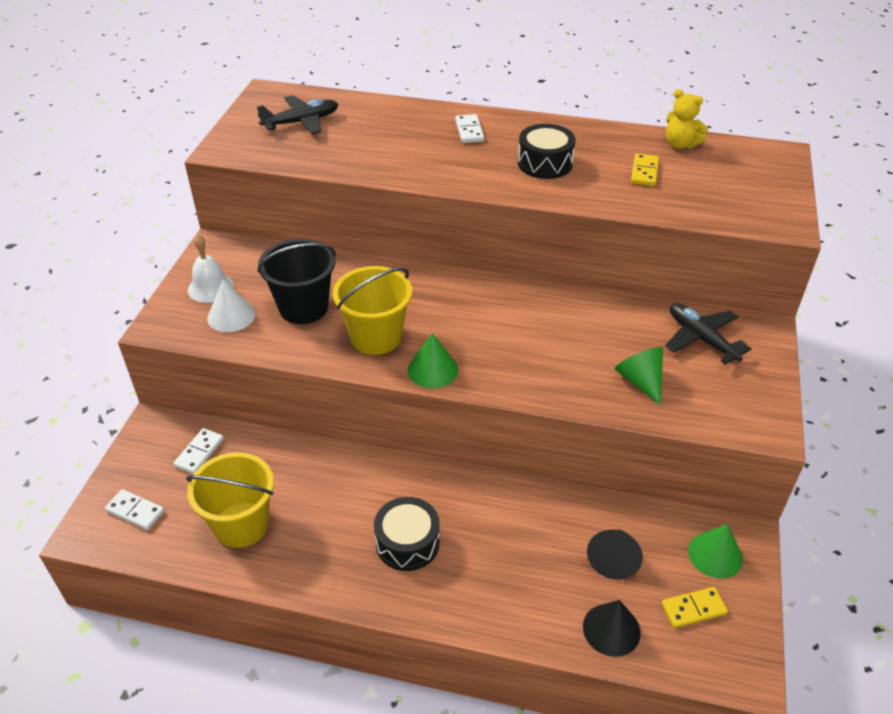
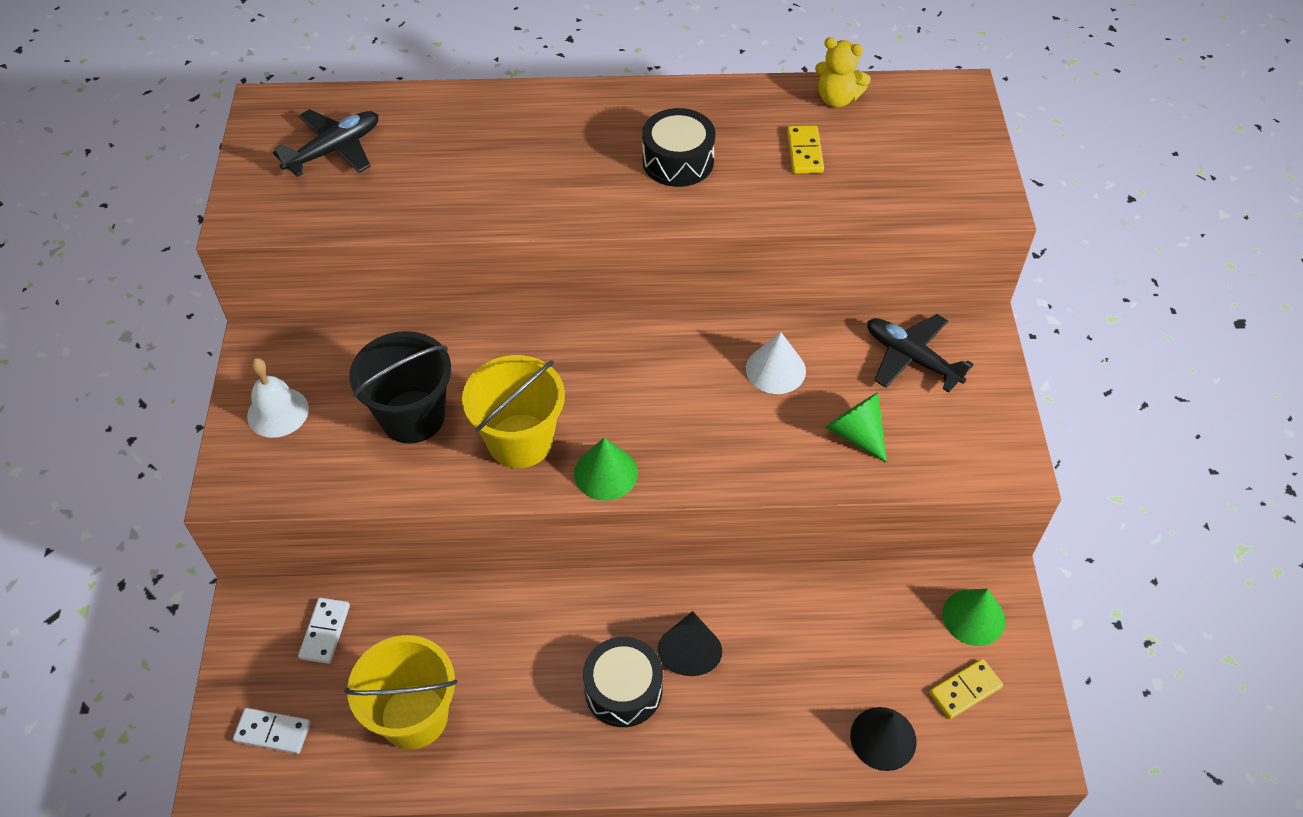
camera: 15 degrees left, 10 degrees up
(231, 316) = (322, 449): white cone -> white cone (775, 369)
(469, 131) = (565, 124): white domino -> none
(613, 559) = (864, 651): black cone -> black cone (690, 651)

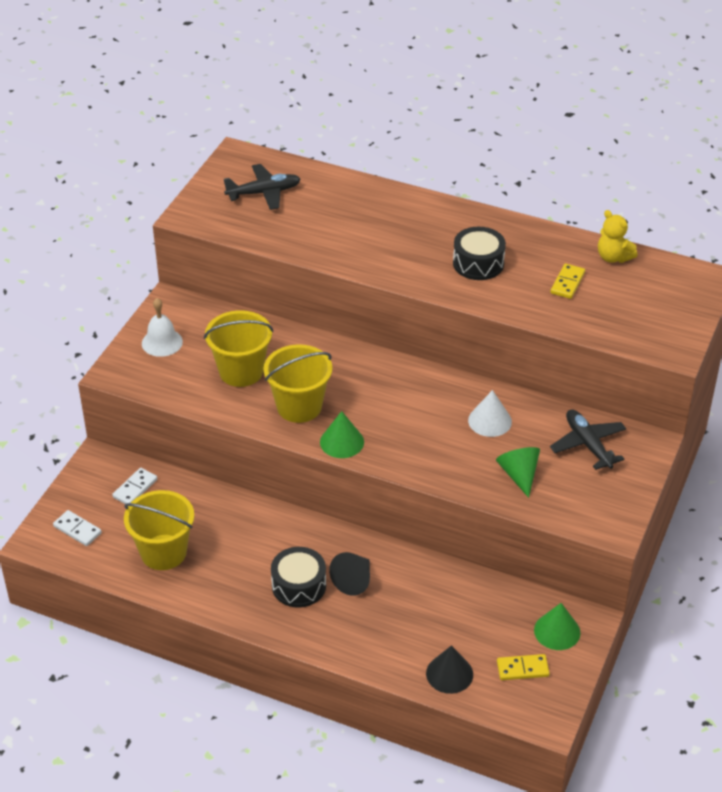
camera: 25 degrees right, 10 degrees down
(412, 417) = (241, 371): black bucket -> yellow bucket

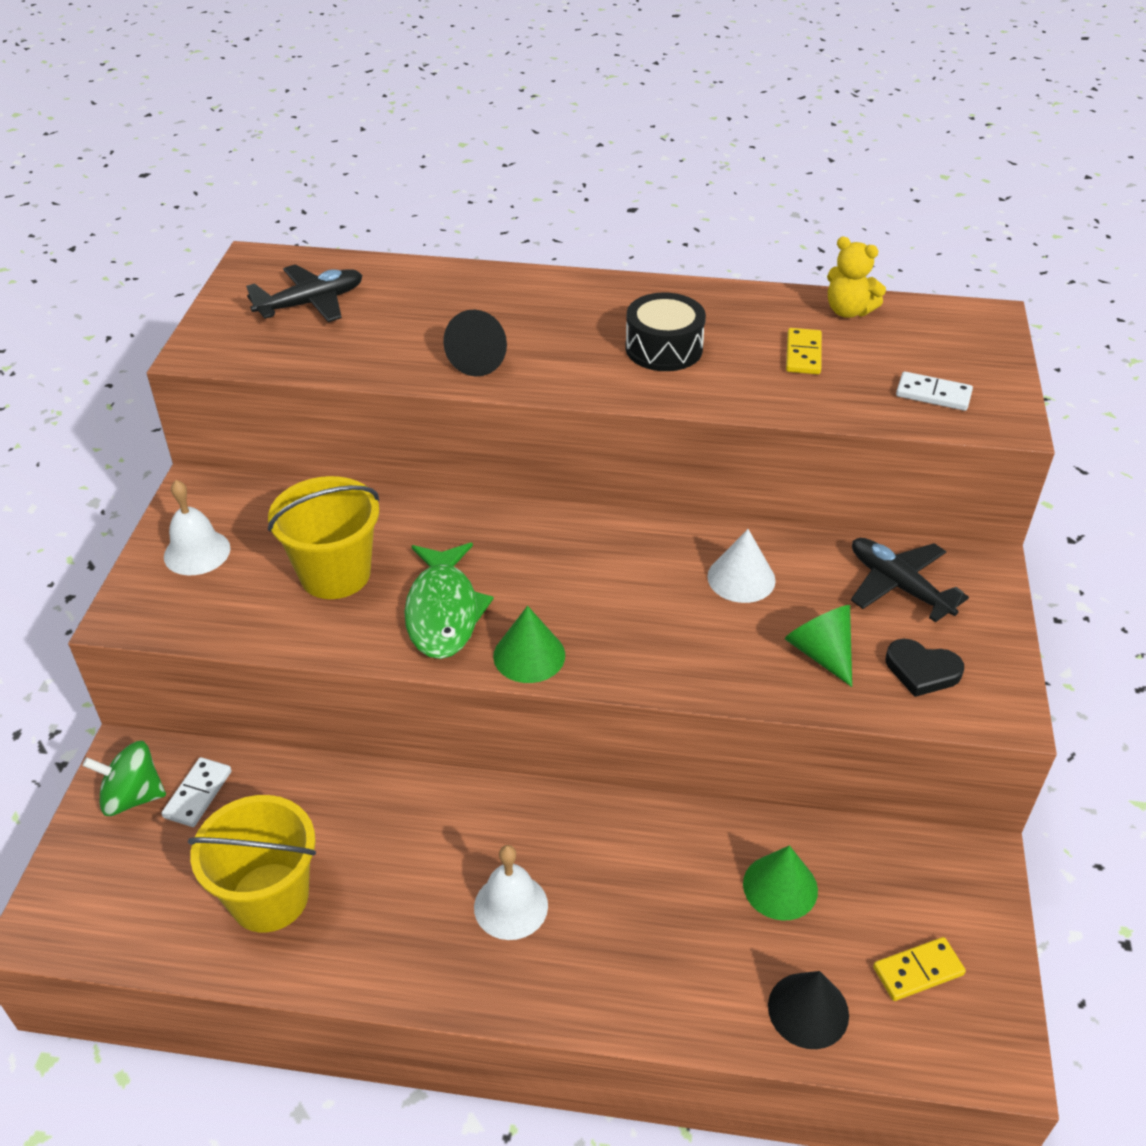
camera: 15 degrees left, 0 degrees up
(77, 529) = (112, 889): white domino -> white domino (933, 394)
(97, 482) = (132, 797): none -> green spinning top
(299, 406) = (443, 612): yellow bucket -> green fish
(299, 585) = (511, 906): black drum -> white bell
(354, 580) = (596, 876): black cone -> black cone (480, 360)
(557, 631) = (940, 890): green cone -> green cone (780, 887)
(576, 497) = (922, 671): none -> black heart

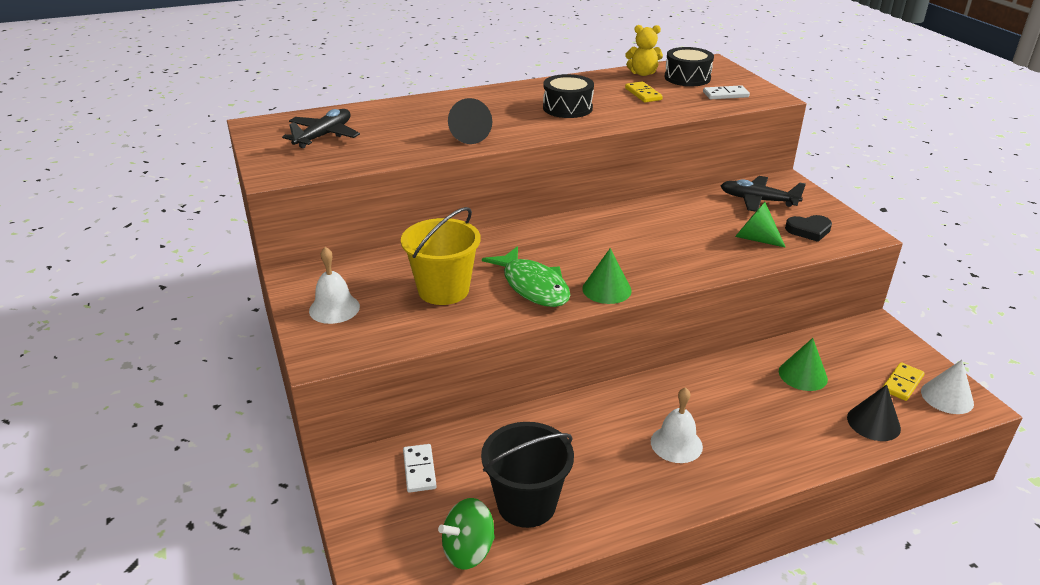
camera: 30 degrees left, 10 degrees down
(132, 797) = (373, 490): green spinning top -> green spinning top (468, 551)
(269, 897) = (526, 504): yellow bucket -> black bucket
(741, 578) = (679, 220): white cone -> white cone (947, 397)
(910, 340) = (687, 78): none -> black drum

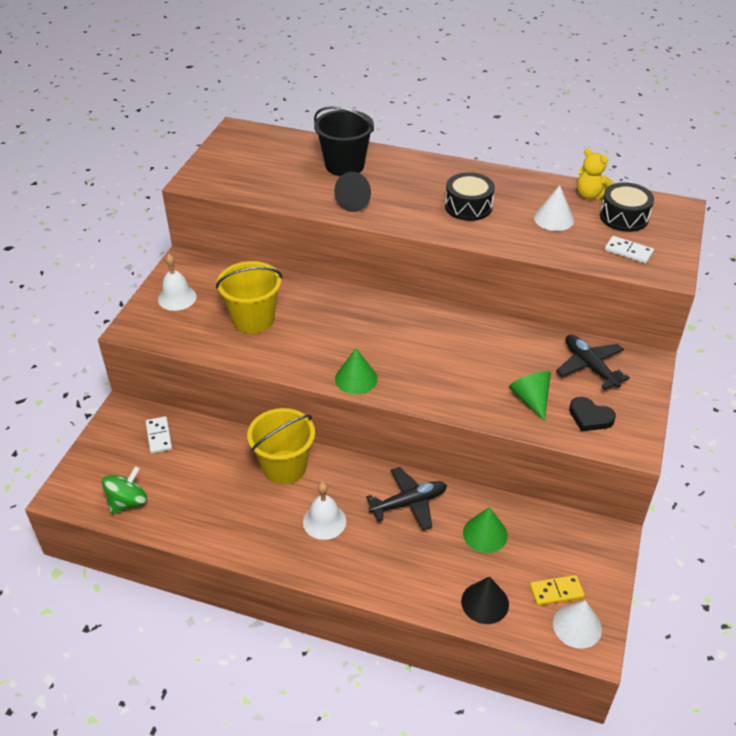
camera: 40 degrees right, 10 degrees up
(324, 136) = (263, 159): black plane -> black plane (409, 503)
(419, 470) = (159, 436): white domino -> white domino turned 45 degrees counterclockwise
(468, 551) = (128, 502): green spinning top -> green spinning top turned 120 degrees clockwise
(526, 504) = (189, 497): black bucket -> black bucket (344, 166)
(533, 286) = (311, 348): green fish -> none
(581, 423) = (284, 467): none -> yellow bucket
(643, 94) = (554, 219): yellow domino -> white cone

